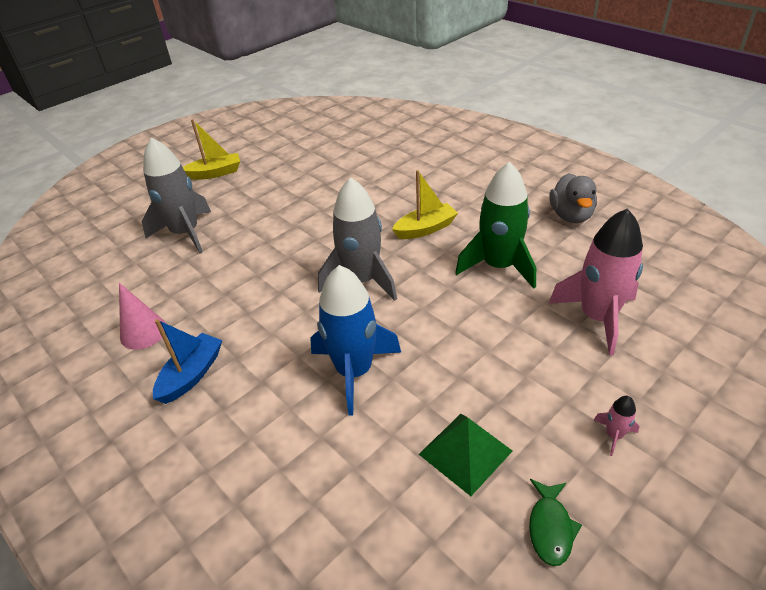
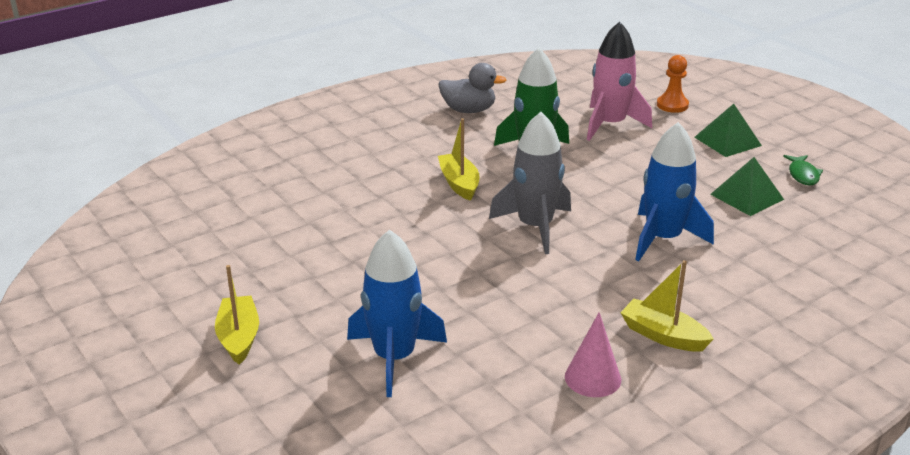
camera: 85 degrees left, 10 degrees down
(185, 233) = (394, 358): grey rocket -> blue rocket
(192, 375) = (663, 335): blue boat -> yellow boat
(550, 527) = (803, 175): green fish -> green fish turned 75 degrees clockwise
(614, 435) = (727, 141): pink rocket -> green pyramid
(691, 374) = (672, 105): none -> orange pawn

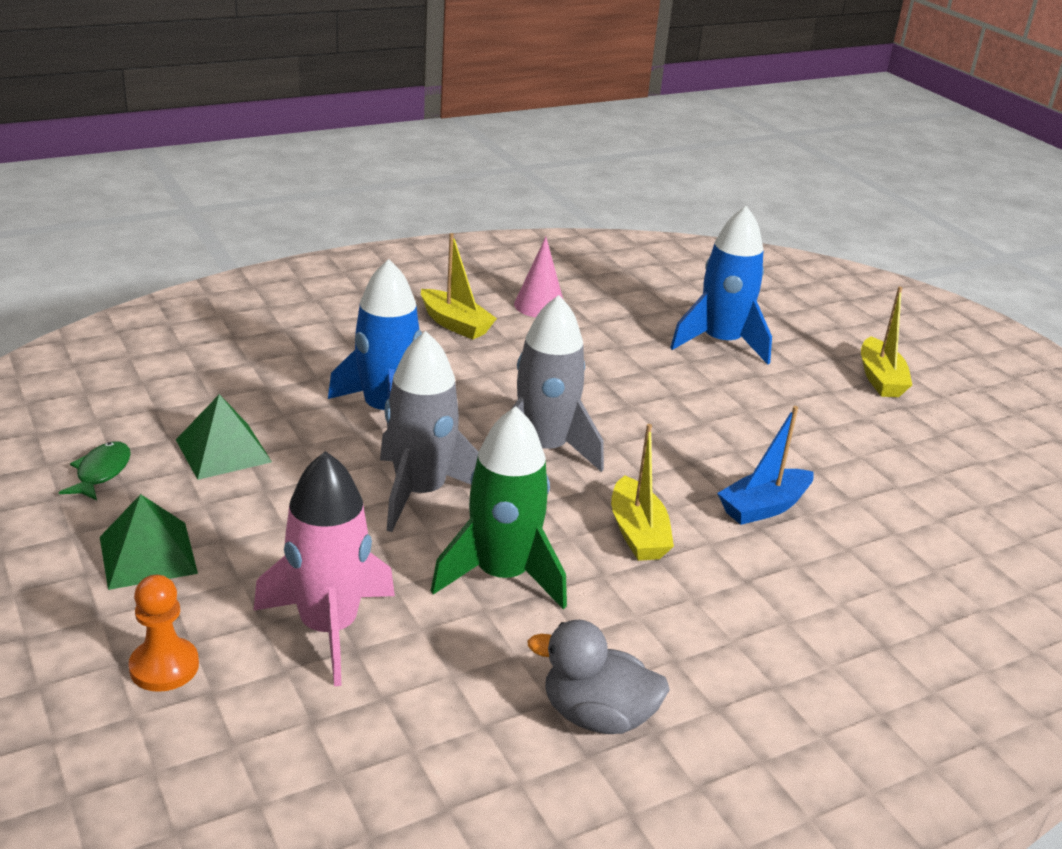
camera: 175 degrees left, 0 degrees up
(374, 208) = (763, 507): none -> blue boat
(604, 189) = (420, 492): none -> grey rocket

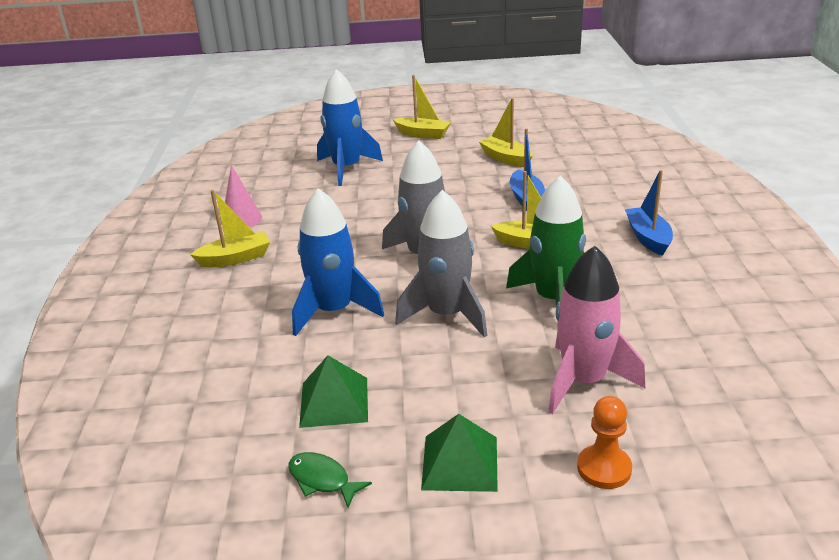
camera: 60 degrees left, 0 degrees up
(597, 716) = (693, 294): grey duck -> none
(736, 649) = (648, 238): none -> blue boat
(875, 466) = (506, 158): none -> yellow boat

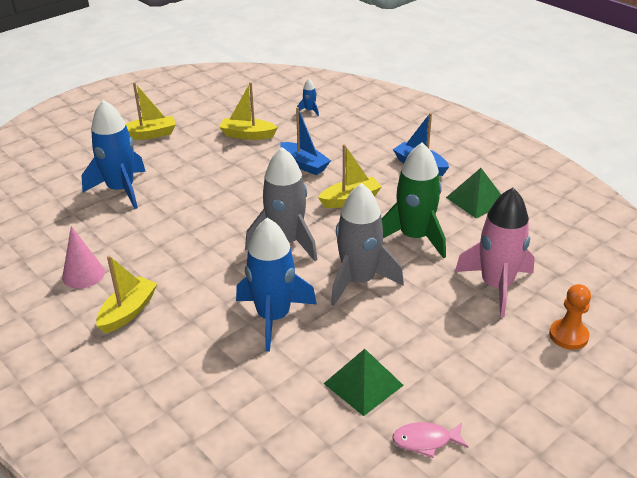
camera: 40 degrees left, 5 degrees up
(322, 480) = (425, 441): green fish -> pink fish
(459, 462) = (491, 378): green pyramid -> green pyramid (476, 200)
(593, 155) = (309, 111): none -> blue rocket

